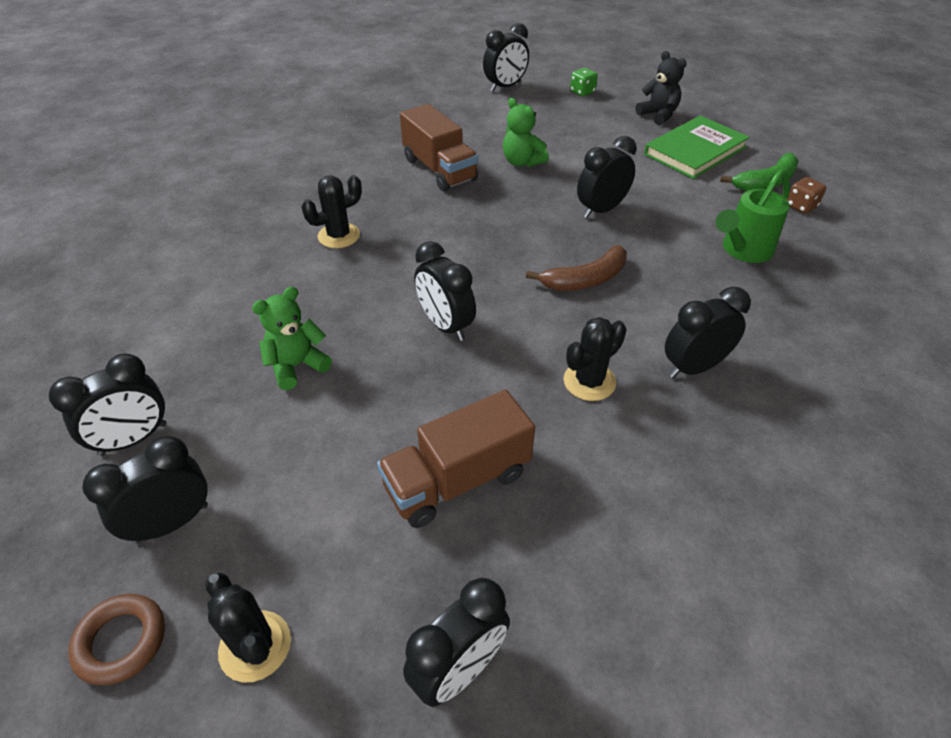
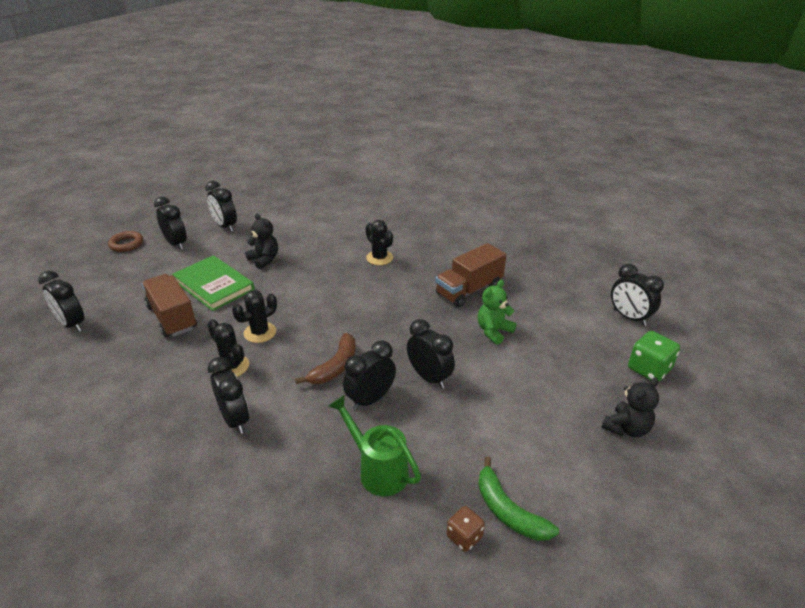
camera: 85 degrees right, 10 degrees down
(255, 646) = (110, 272): black cactus -> black cactus (260, 332)
(297, 366) = (264, 260): green teddy bear -> black teddy bear
(445, 325) = (291, 305): black clock -> black clock (370, 399)
(582, 92) = (649, 369): green dice -> green dice, size x1.61
(585, 279) = (335, 366): brown banana -> brown banana turned 120 degrees counterclockwise
(695, 151) = (556, 453): green book -> green book (214, 285)

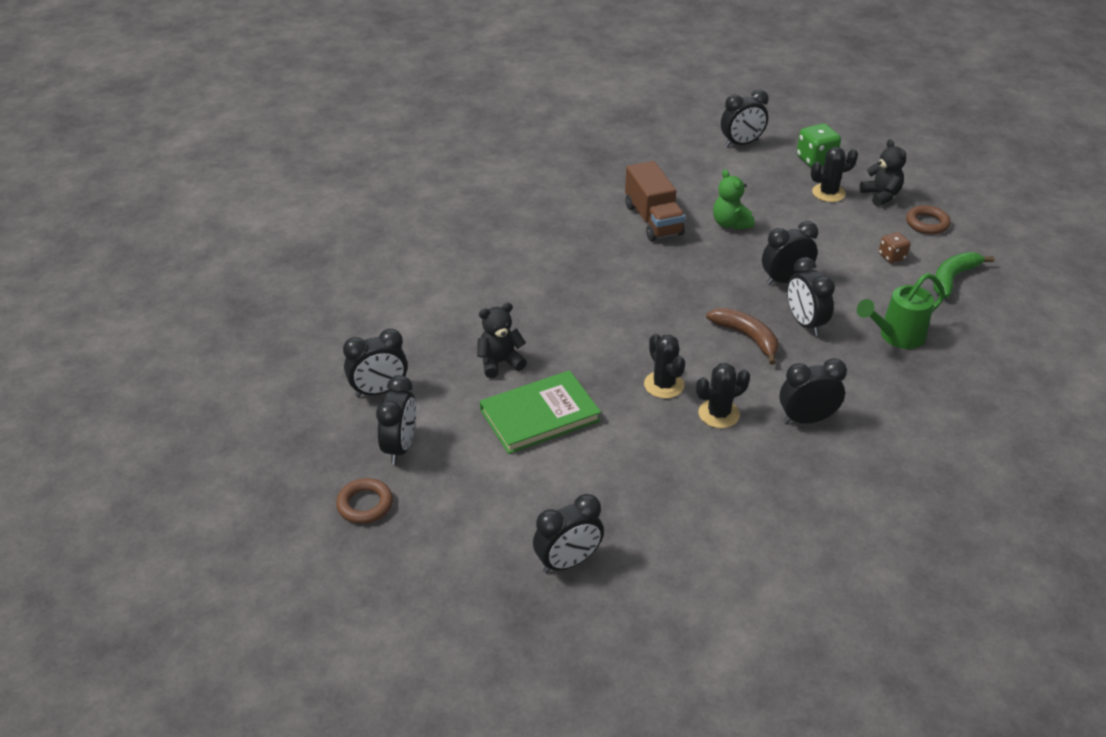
camera: 70 degrees left, 5 degrees up
(172, 317) = (598, 459): brown truck -> none
(176, 244) = (400, 447): black clock -> black clock turned 120 degrees clockwise
(379, 258) = (552, 266): black cactus -> black cactus (828, 193)
(464, 537) = (973, 306): brown dice -> brown dice (892, 257)
(508, 511) = (953, 278): green banana -> green banana turned 150 degrees clockwise
(603, 475) = (927, 223): none -> brown ring

